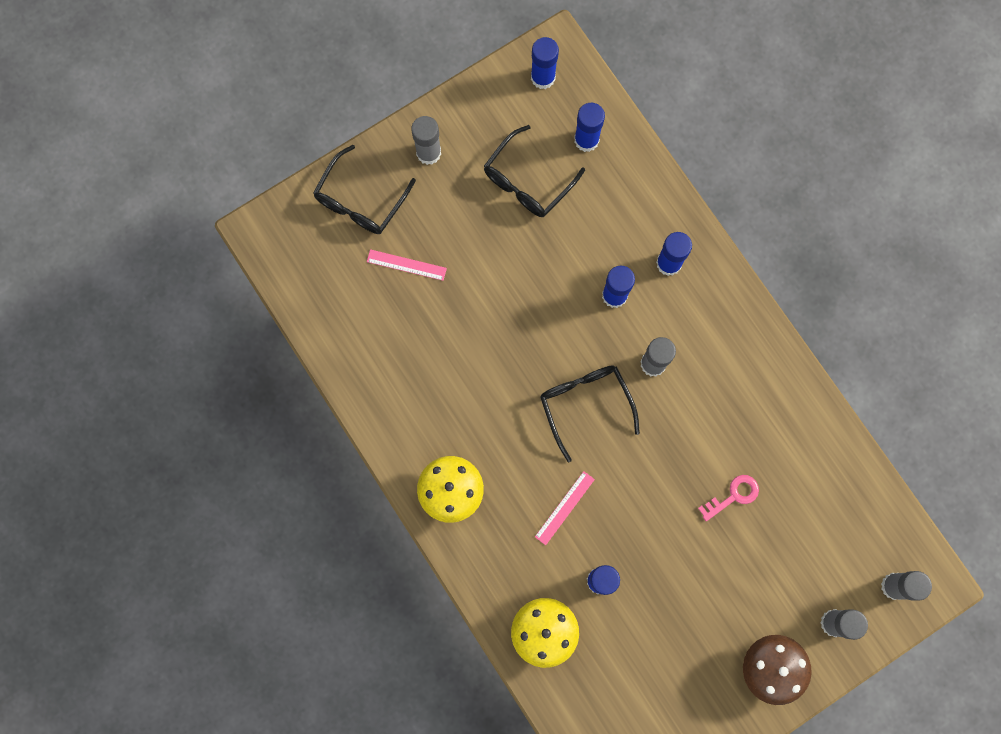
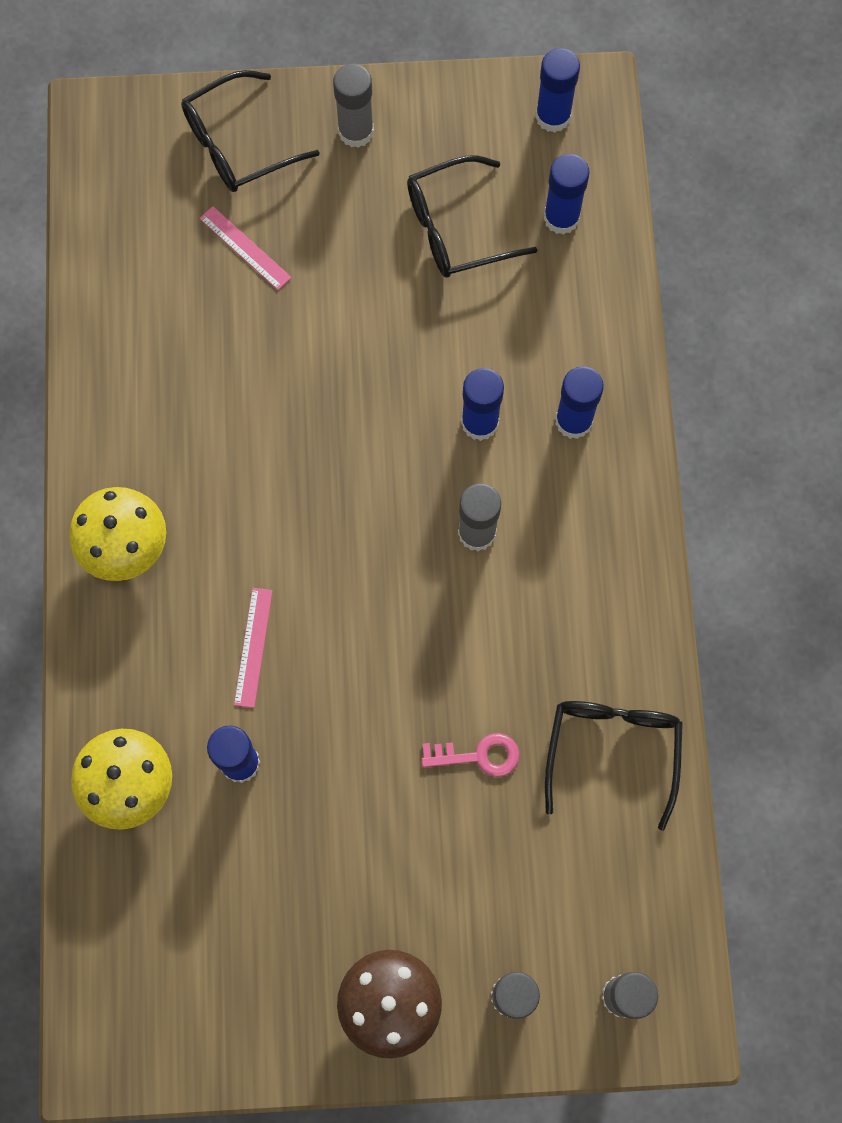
camera: 30 degrees right, 5 degrees down
(564, 508) = (253, 647): pink ruler -> pink ruler turned 60 degrees counterclockwise
(585, 404) = (359, 535): black glasses -> black glasses (612, 751)

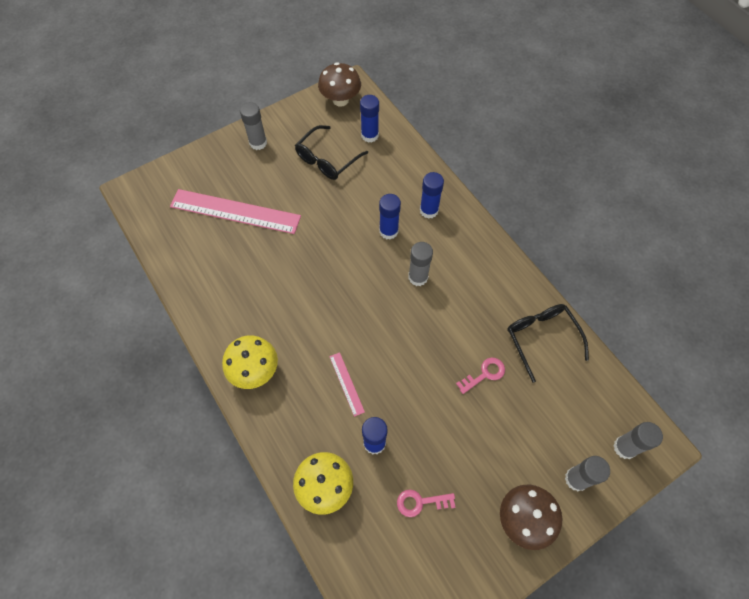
camera: 30 degrees left, 10 degrees down
(238, 144) = (206, 171): black glasses -> none
(245, 248) = (235, 211): pink ruler -> pink ruler, size x2.23
(254, 889) = (421, 502): none -> pink key
(553, 116) = (340, 100): blue glue stick -> brown mushroom

